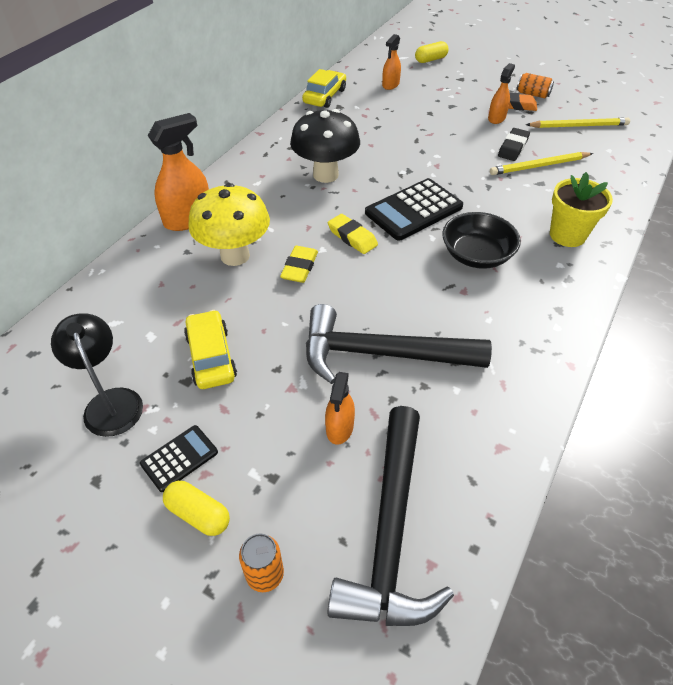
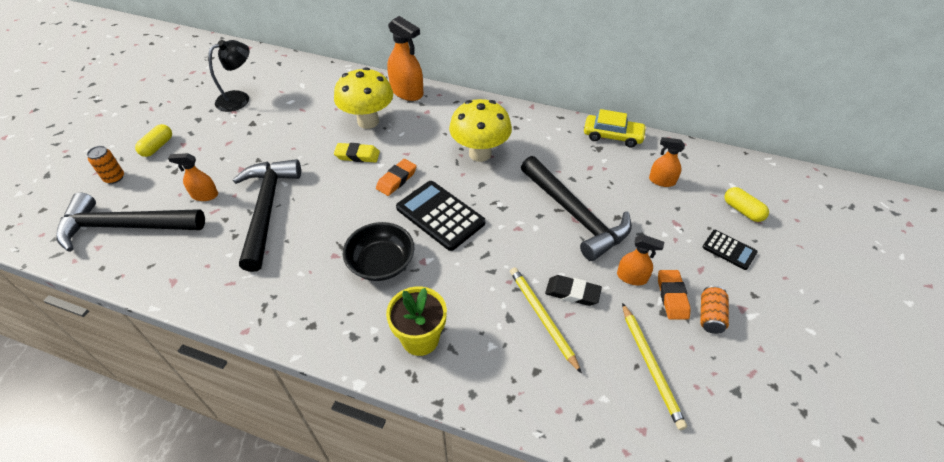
camera: 80 degrees right, 0 degrees up
(179, 458) = (195, 132): black calculator -> black calculator (729, 250)
(211, 356) = (270, 129): yellow car -> none
(325, 175) = (480, 153): black mushroom -> yellow mushroom
(352, 237) = (396, 180): yellow eraser -> orange eraser
(424, 132) = (575, 214): none -> black hammer

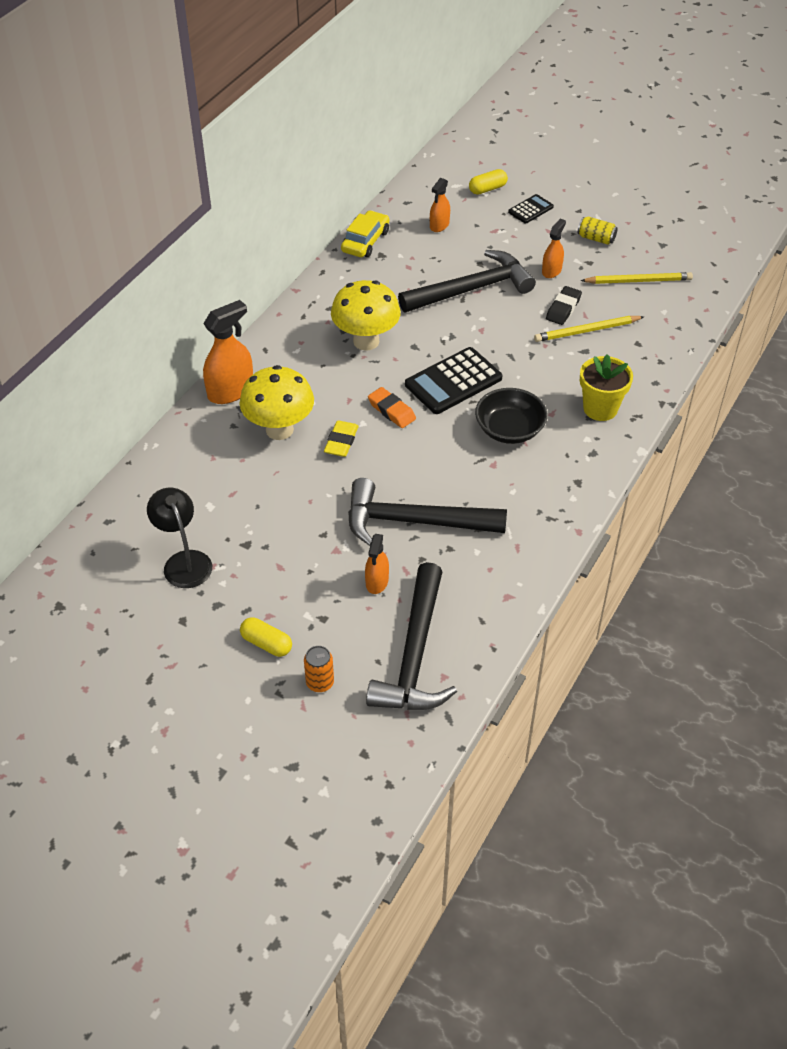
camera: 80 degrees left, 0 degrees up
(672, 297) = (575, 253): orange eraser -> none
(710, 316) = (596, 238): orange can -> yellow can

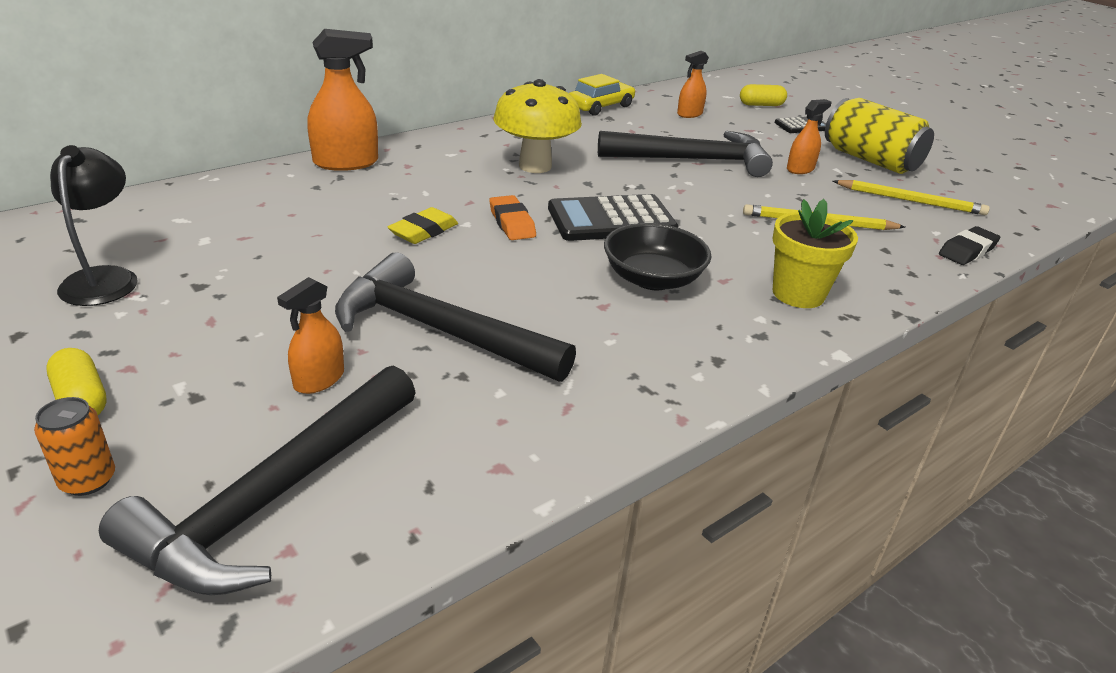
camera: 20 degrees right, 15 degrees down
(279, 430) = (363, 203): yellow mushroom -> none
(563, 308) = (797, 199): black eraser -> black eraser (967, 251)
(596, 238) = (870, 160): yellow can -> yellow can, size x2.06

